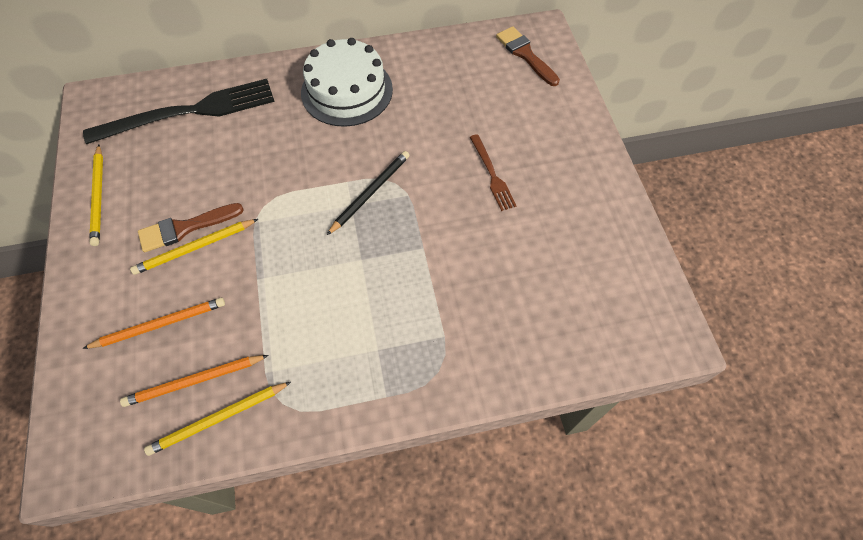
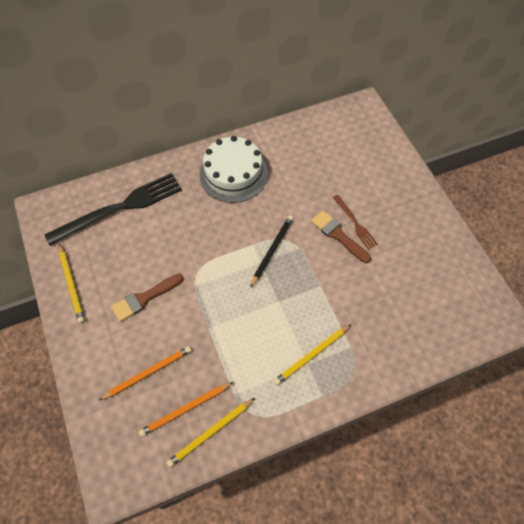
camera: 10 degrees left, 0 degrees up
(195, 248) = (156, 312): yellow pencil -> yellow pencil (312, 355)
(525, 54) = (356, 127): brown brush -> brown brush (338, 235)

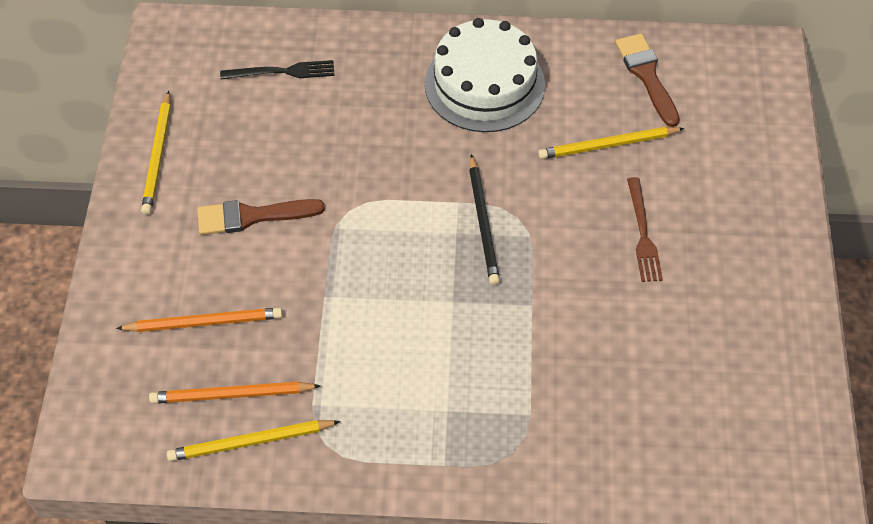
camera: 25 degrees right, 5 degrees down
(120, 208) = (282, 72): black fork -> black fork, size x0.48
(272, 250) = (483, 222): black pencil -> black pencil turned 120 degrees clockwise
(312, 355) = (461, 400): yellow pencil -> yellow pencil (608, 145)
(338, 235) = (604, 241): brown brush -> brown brush (646, 75)

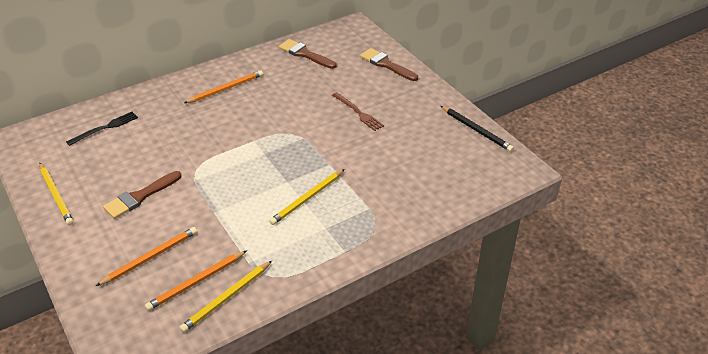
camera: 35 degrees left, 15 degrees down
(483, 222) = (274, 143): black pencil -> black pencil (476, 130)
(484, 84) = (226, 89): white cake -> orange pencil
(608, 145) = (310, 87): yellow pencil -> yellow pencil (307, 198)
(758, 162) = (386, 64): none -> brown brush

